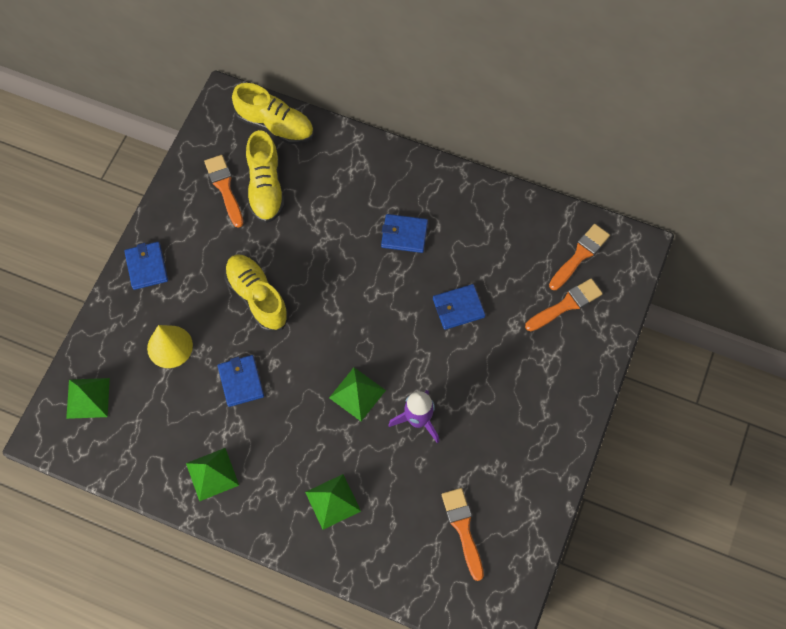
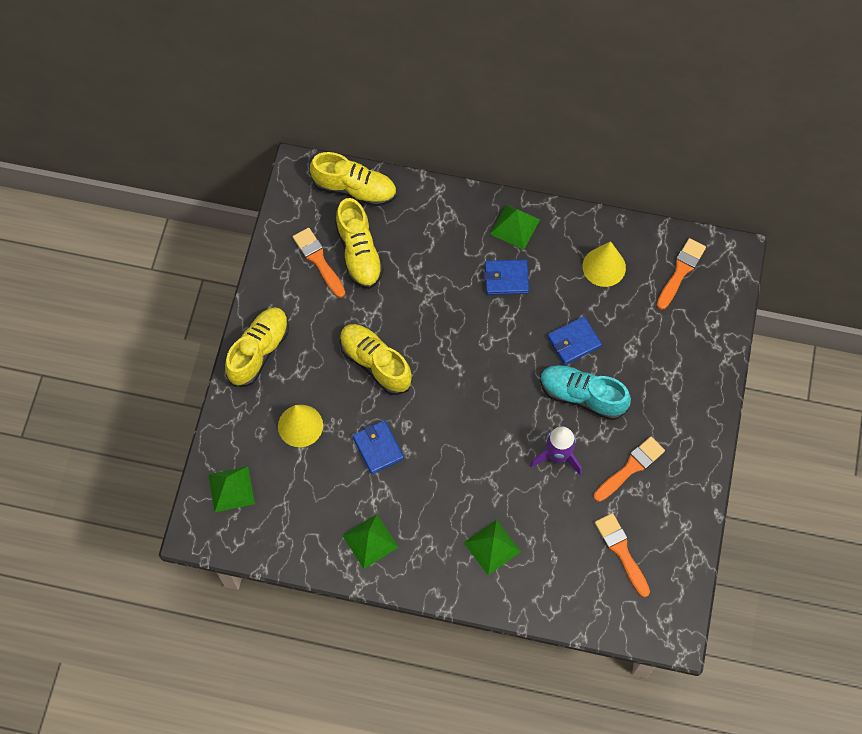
camera: 10 degrees left, 0 degrees up
(146, 267) = (259, 351): blue wallet -> yellow shoe
(357, 394) = (493, 441): green pyramid -> green pyramid (515, 226)
(455, 363) = (582, 396): none -> turquoise shoe
(504, 238) = (604, 267): none -> yellow cone
(566, 305) = (677, 321): orange brush -> orange brush (630, 468)

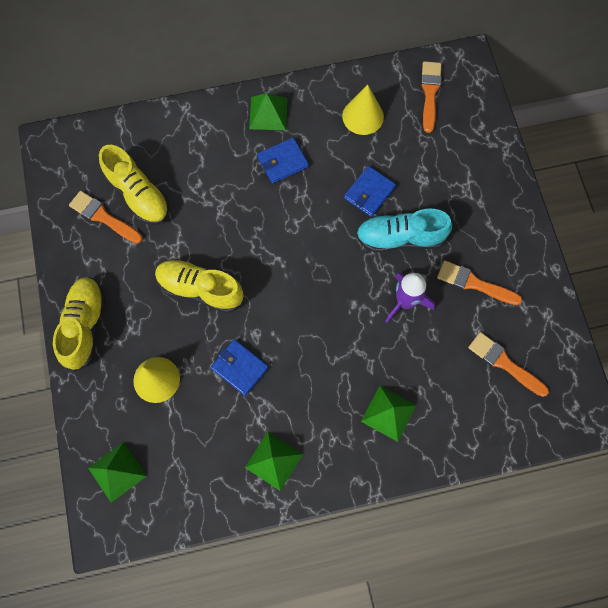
camera: 25 degrees left, 5 degrees up
(354, 189) = (107, 138): yellow shoe -> none
(630, 468) = (474, 283): orange brush -> orange brush turned 90 degrees counterclockwise

